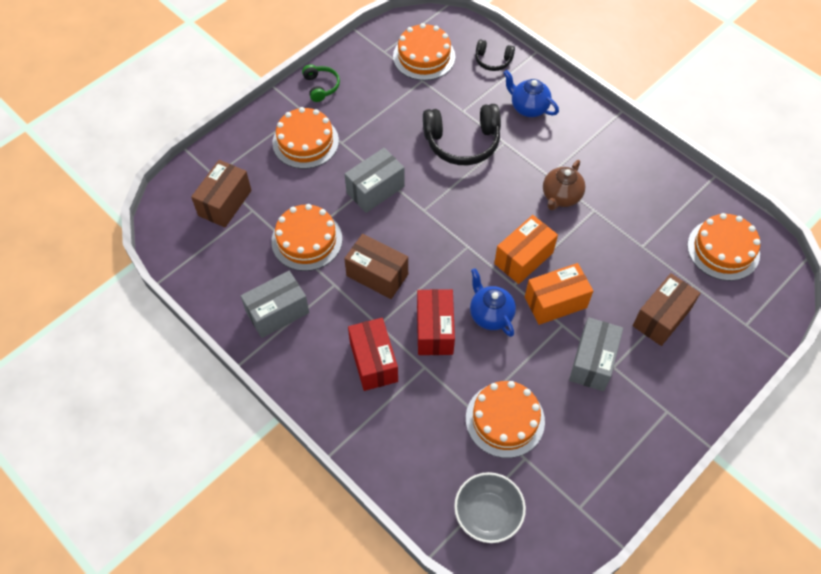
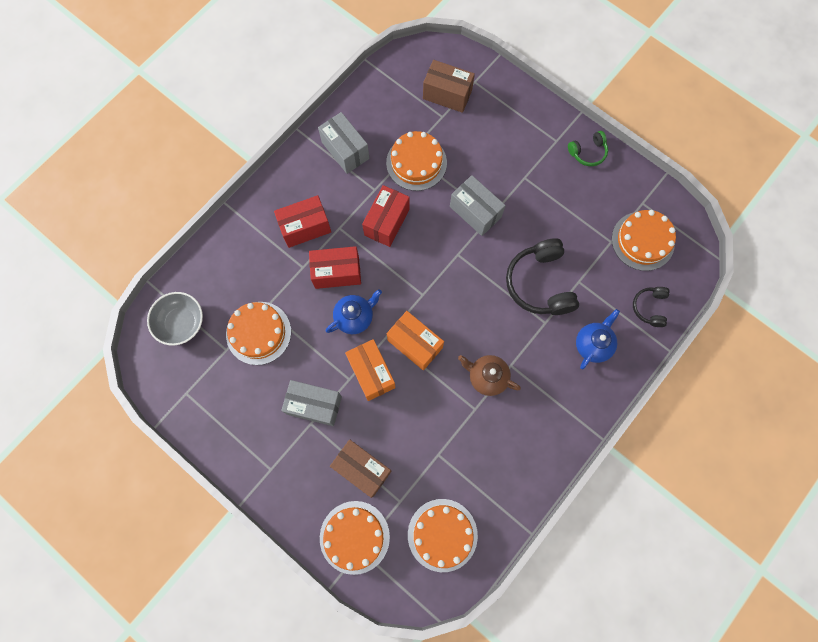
camera: 85 degrees right, 15 degrees up
(305, 142) = (521, 148): orange cake -> orange cake (354, 537)
(377, 275) = (387, 222): brown box -> red box

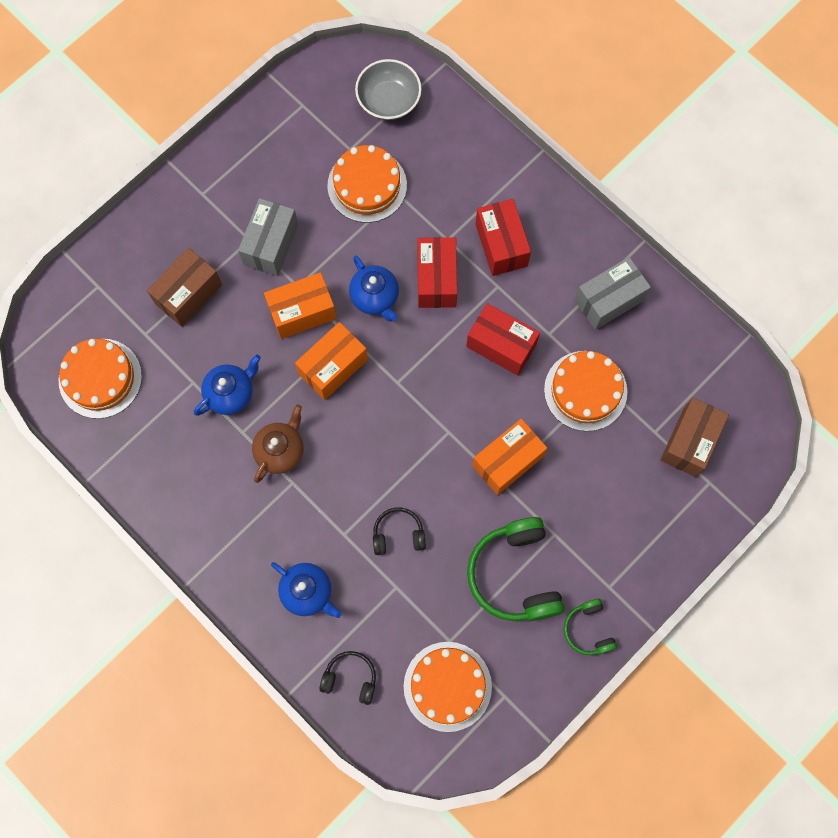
camera: 95 degrees right, 0 degrees up
(354, 537) = (113, 280): orange cake -> none
(444, 422) = (231, 393): none -> blue teapot
(475, 212) = (507, 461): grey box -> orange box
(540, 283) = (398, 534): black headphones -> black headphones, size x0.53
(557, 202) = (515, 575): none -> green headphones

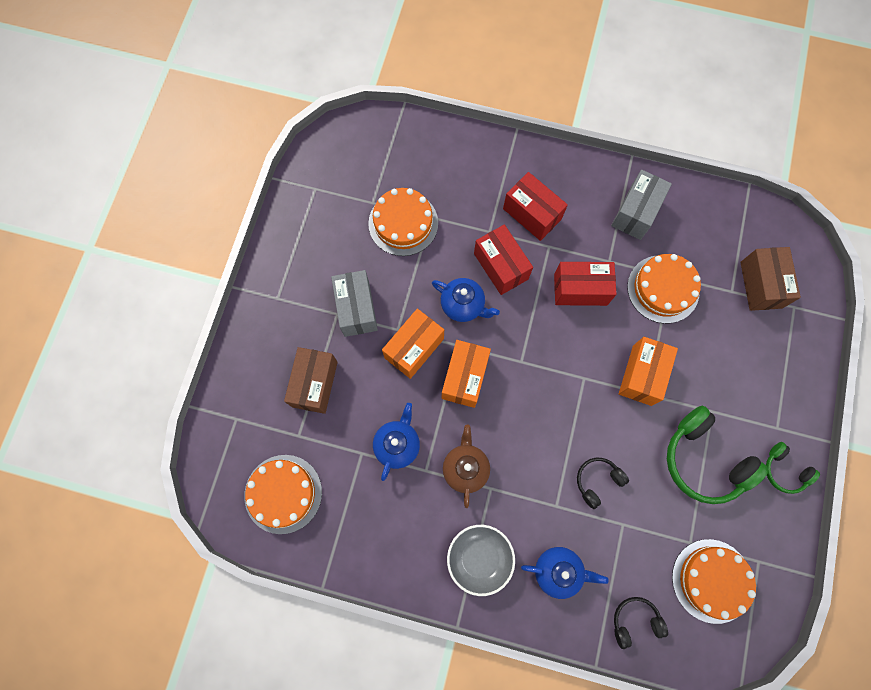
camera: 30 degrees left, 0 degrees up
(388, 100) = (379, 150): grey bowl -> grey bowl (479, 558)

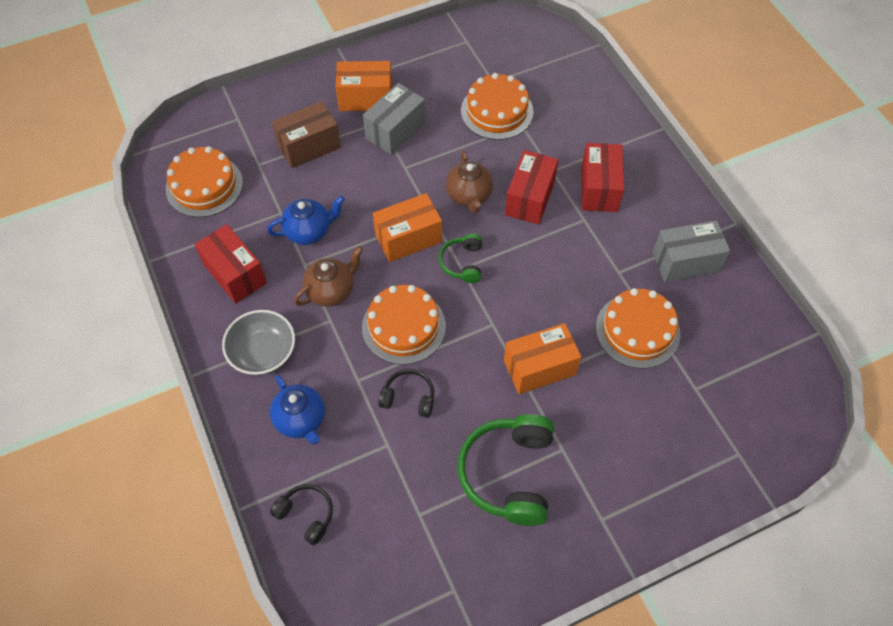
camera: 50 degrees right, 15 degrees down
(414, 348) = (400, 188): orange box -> orange box (365, 98)
(463, 305) = (469, 196): blue teapot -> brown teapot
(580, 289) = (569, 268): red box -> red box (235, 274)
(712, 580) = (399, 558): orange cake -> orange cake (403, 326)
(760, 285) = (728, 409): brown box -> none
(784, 470) = (565, 554): green headphones -> green headphones (462, 263)

